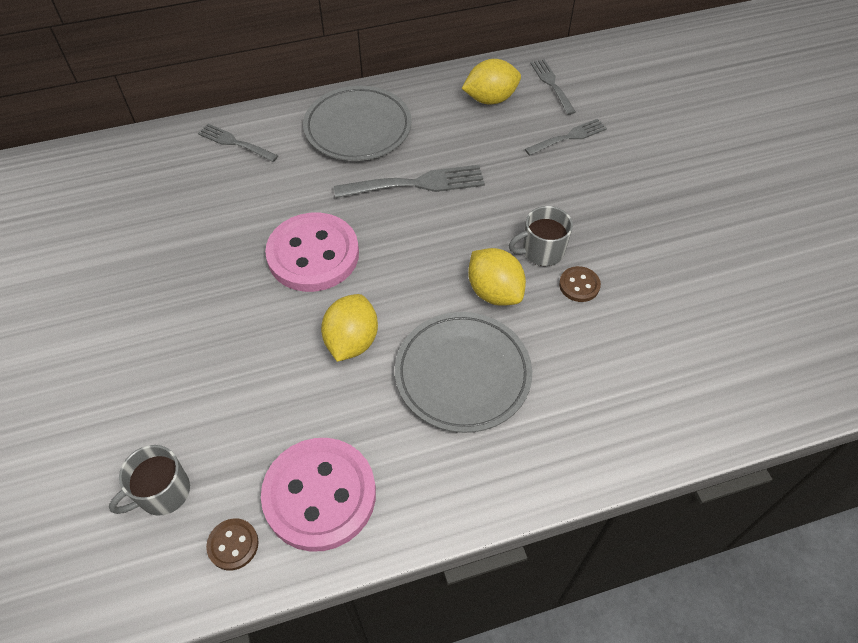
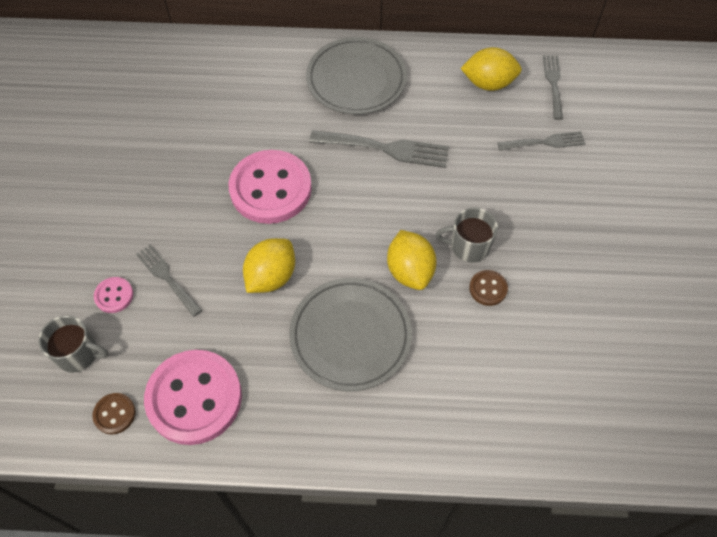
camera: 20 degrees right, 5 degrees up
(162, 492) = (78, 354): grey mug -> grey mug turned 150 degrees counterclockwise
(180, 416) = (114, 296): none -> pink button
(235, 143) = (246, 65): grey fork -> grey fork (167, 278)

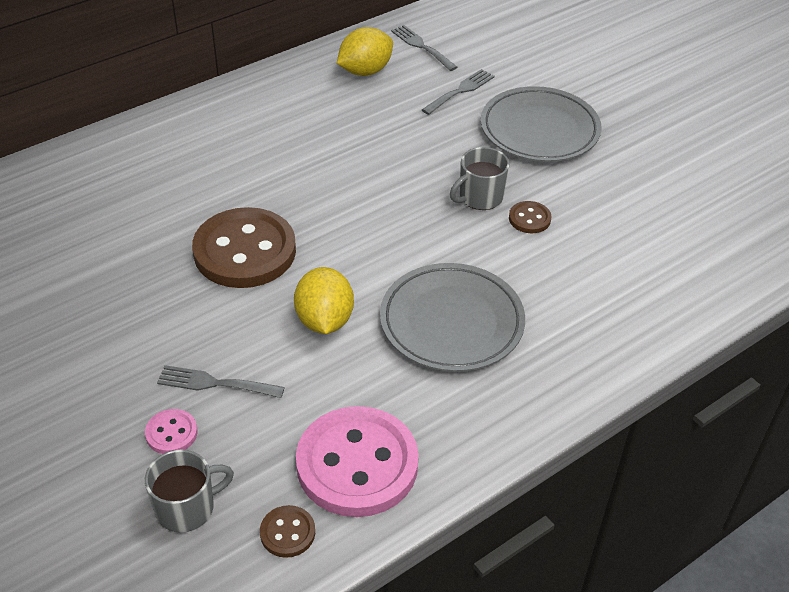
camera: 40 degrees left, 15 degrees down
(270, 189) = (245, 251): pink button -> brown button
(356, 80) = (236, 124): grey plate -> grey plate (539, 130)
(384, 148) = (323, 163): grey fork -> none
(410, 271) = (449, 243): yellow lemon -> none

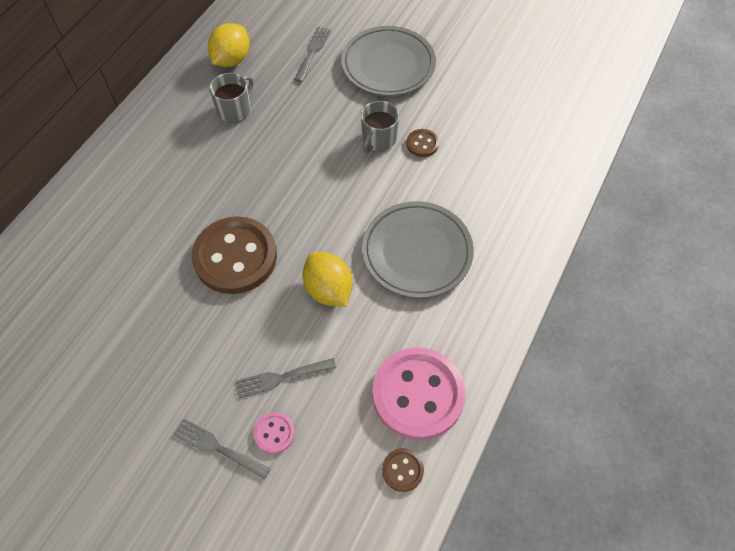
camera: 25 degrees left, 15 degrees up
(187, 508) = (322, 486): grey mug -> grey mug (235, 109)
(422, 47) = (262, 21): grey fork -> grey fork (218, 448)

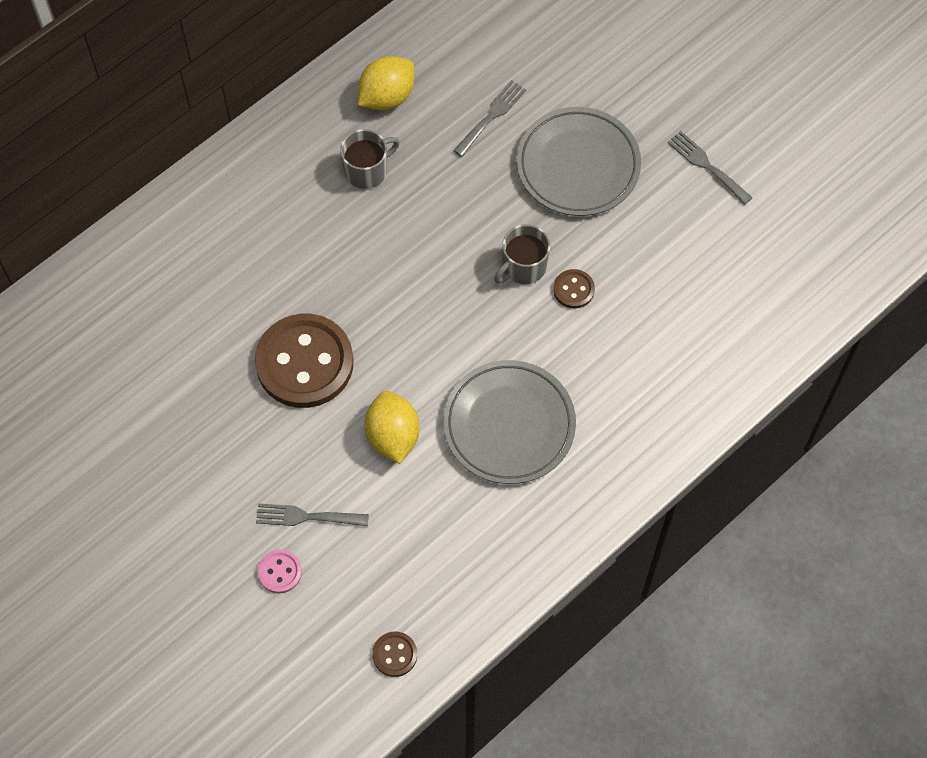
camera: 20 degrees right, 5 degrees up
(218, 448) = (218, 567): grey fork -> grey fork (707, 166)
(418, 394) = (442, 584): pink button -> none

